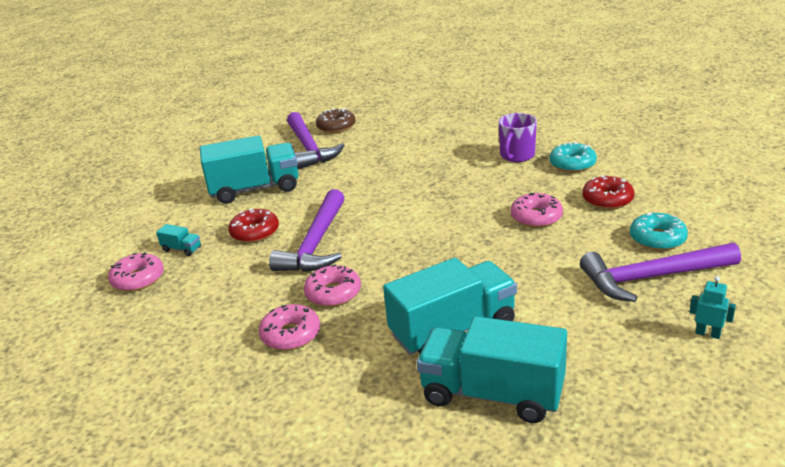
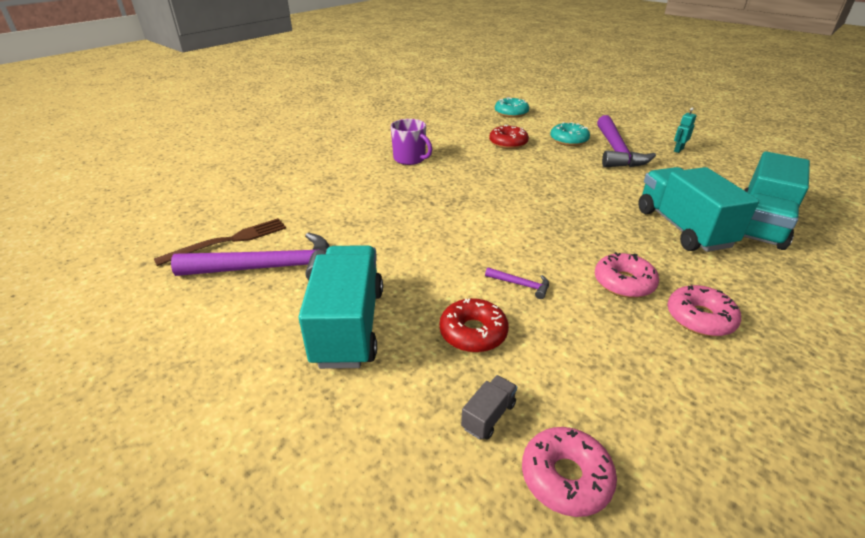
camera: 80 degrees left, 5 degrees up
(182, 249) = (488, 416): turquoise truck -> grey truck
(316, 243) = (520, 285): purple hammer -> purple hammer, size x0.41
(336, 127) = (228, 241): brown donut -> brown fork
(536, 217) = (521, 170): pink donut -> none
(572, 164) = (444, 143): turquoise donut -> turquoise donut (511, 113)

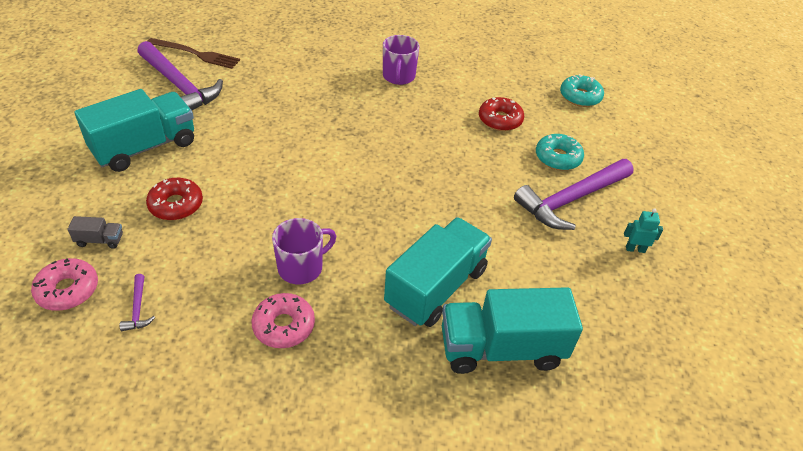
camera: 50 degrees right, 10 degrees up
(520, 285) = (252, 209): purple hammer -> purple hammer (138, 308)
(624, 283) = (301, 267): pink donut -> purple mug

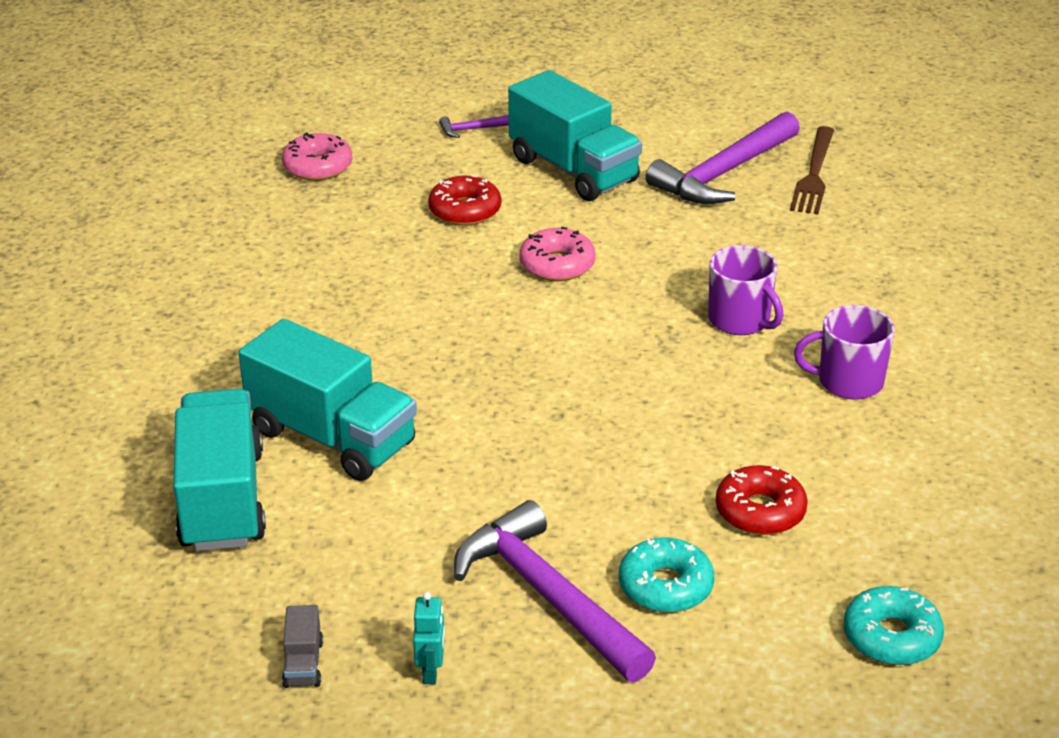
camera: 90 degrees right, 10 degrees down
(100, 240) = (396, 171): grey truck -> grey truck (303, 663)
(138, 308) = (292, 213): purple hammer -> purple hammer (472, 129)
(284, 326) = (265, 315): pink donut -> pink donut (557, 265)
(301, 267) = (362, 319): purple mug -> purple mug (740, 320)

